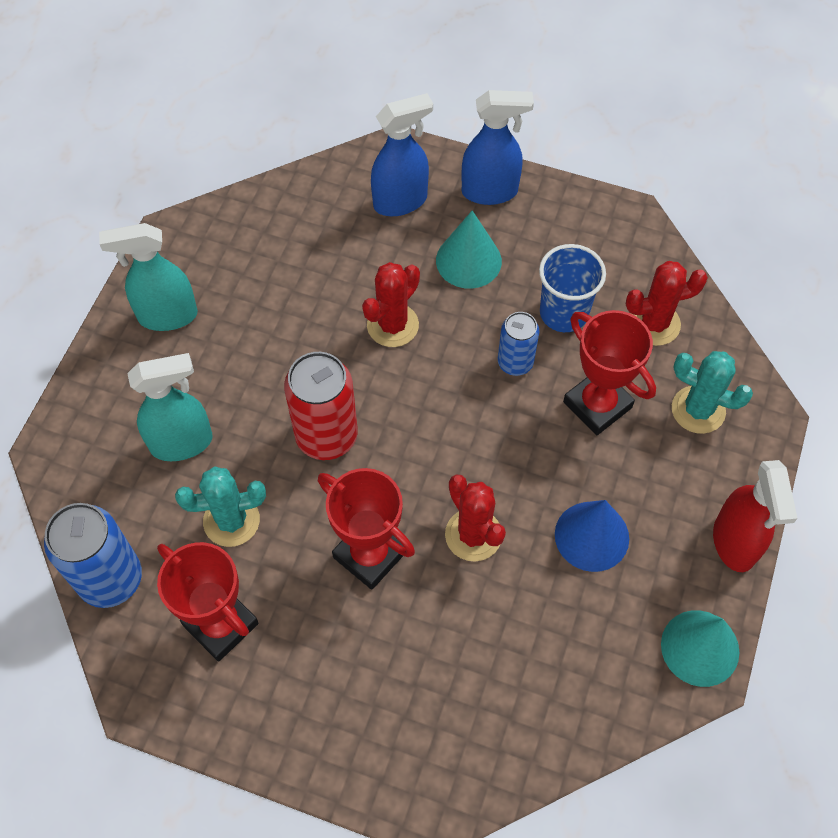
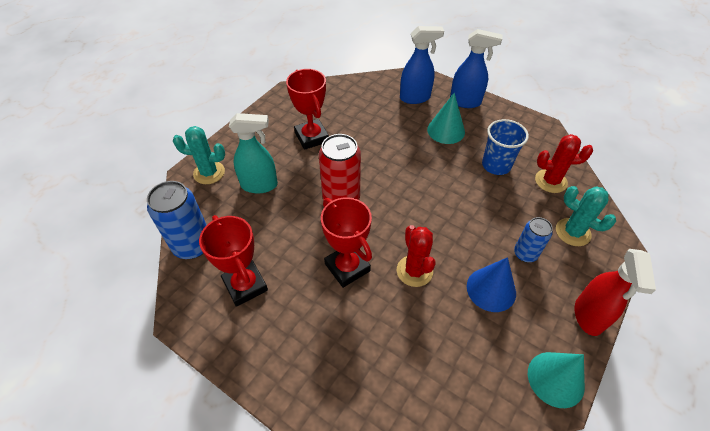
camera: 15 degrees right, 10 degrees down
(167, 316) = (274, 125): turquoise spray bottle -> none
(231, 520) = (272, 230): turquoise cactus -> turquoise cactus (209, 173)
(392, 325) = (395, 152): red cactus -> none
(515, 362) = (462, 184): blue can -> blue can (525, 254)
(597, 405) = (508, 216): red trophy -> red trophy (311, 137)

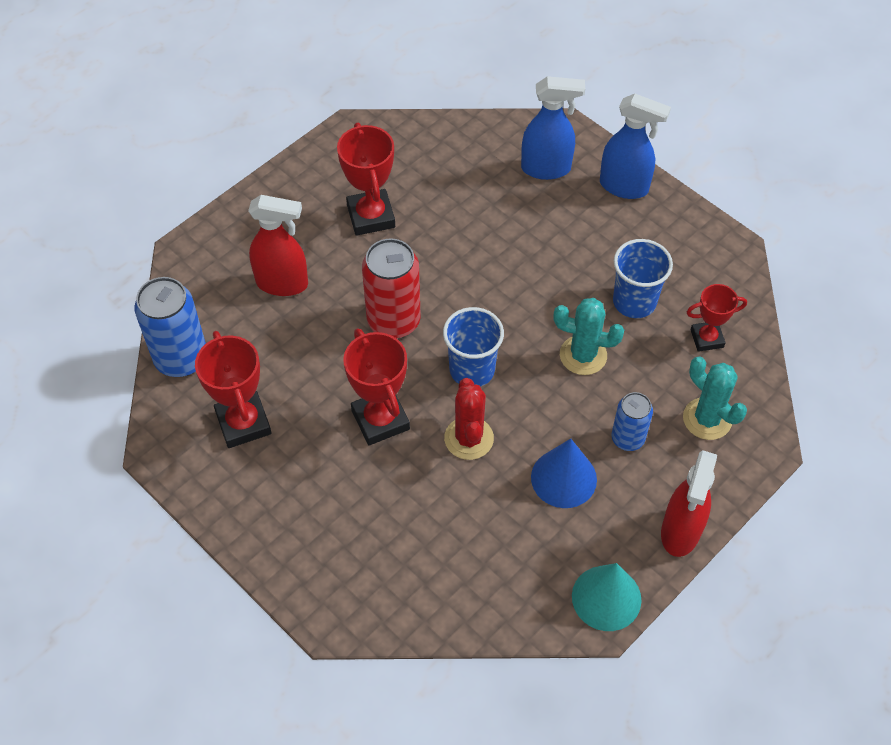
camera: 10 degrees right, 5 degrees up
(209, 173) = (214, 254): turquoise cactus -> turquoise cactus (583, 355)
(260, 185) = (283, 283): turquoise spray bottle -> red spray bottle
(403, 223) = (472, 370): none -> blue cup
(446, 130) = (577, 233): turquoise cone -> none
(550, 181) = (707, 338): red cactus -> red trophy

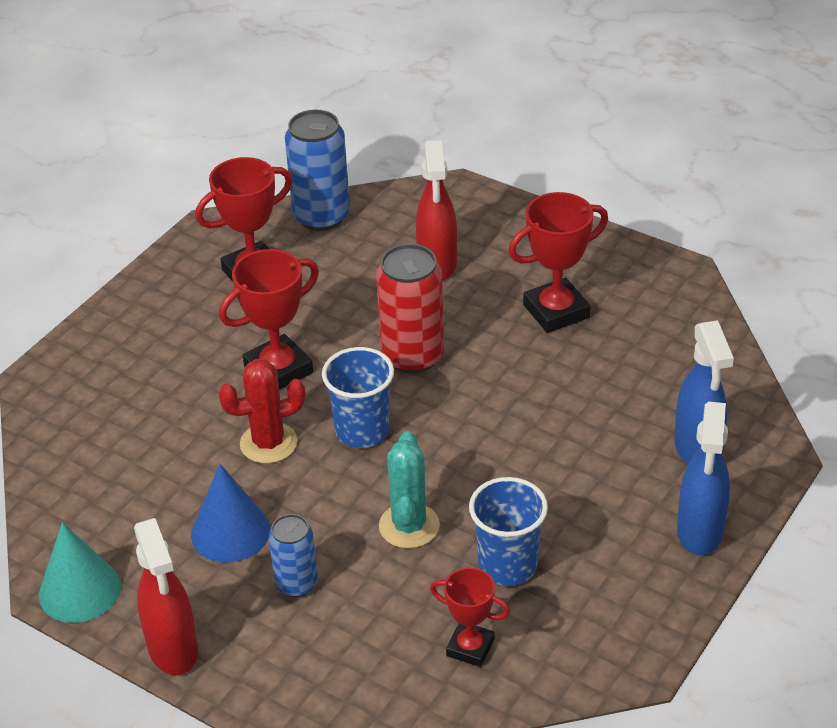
camera: 80 degrees right, 15 degrees down
(680, 532) = (173, 649): red spray bottle -> red spray bottle turned 120 degrees counterclockwise
(707, 338) = (470, 647): red trophy -> red trophy turned 45 degrees counterclockwise
(707, 419) = (342, 660): turquoise cactus -> none

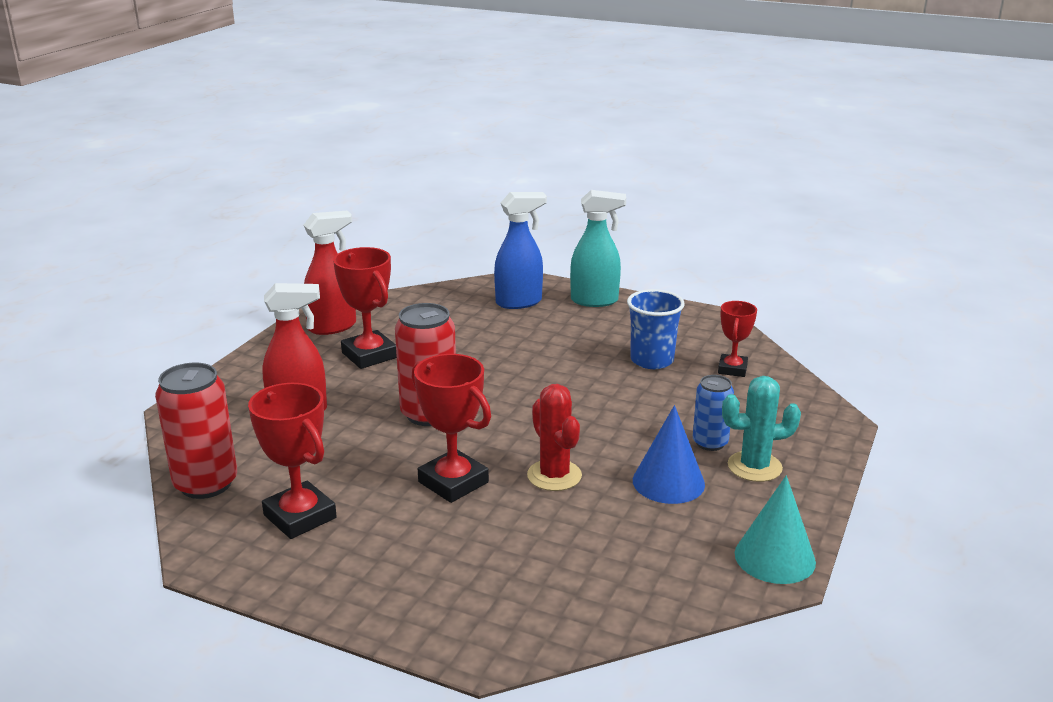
camera: 100 degrees left, 15 degrees down
(173, 649) = (808, 493): red spray bottle -> red spray bottle (333, 327)
(321, 216) = (206, 484): blue can -> red can
(362, 431) = (528, 430): blue cup -> none
(409, 526) = (629, 400): turquoise cactus -> turquoise cactus (754, 467)
(700, 532) = (595, 301): blue spray bottle -> turquoise spray bottle

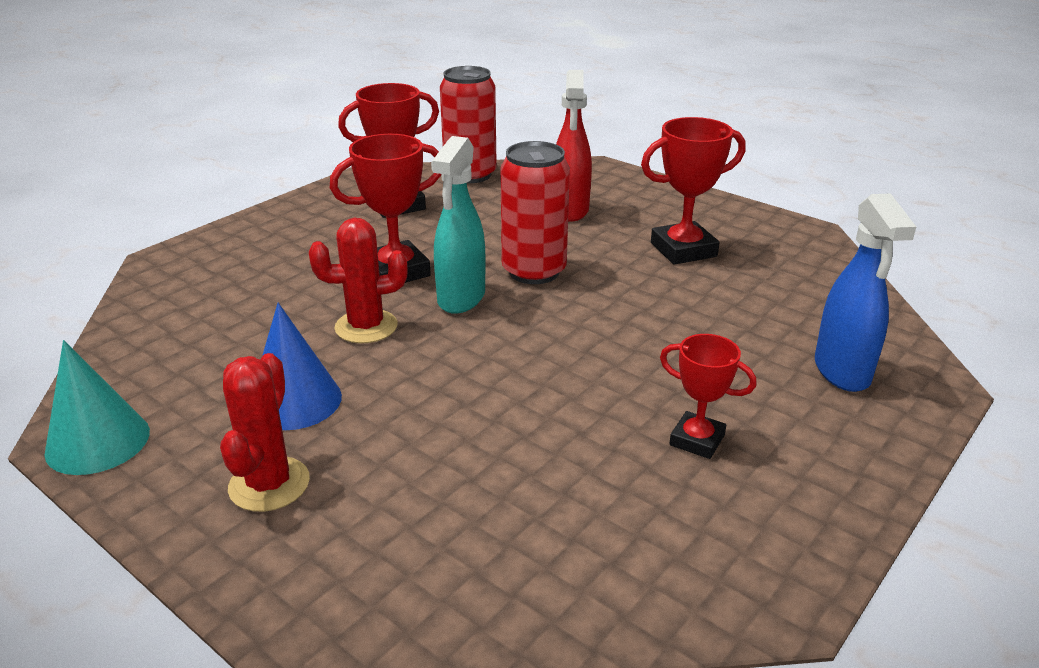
camera: 105 degrees right, 5 degrees up
(333, 327) = (762, 234): red spray bottle -> none
(595, 301) = (854, 452): turquoise spray bottle -> turquoise spray bottle (461, 298)
(652, 360) = (613, 465): blue cup -> none
(710, 443) = (352, 459): blue can -> none
(732, 369) = (553, 555): red trophy -> red trophy (697, 440)
(754, 467) = (269, 484): turquoise cactus -> red cactus

